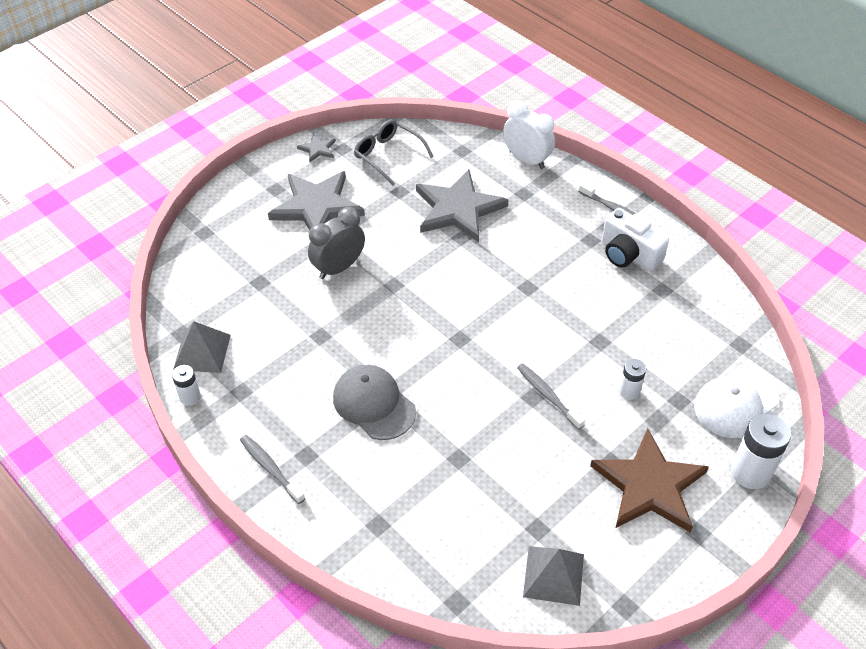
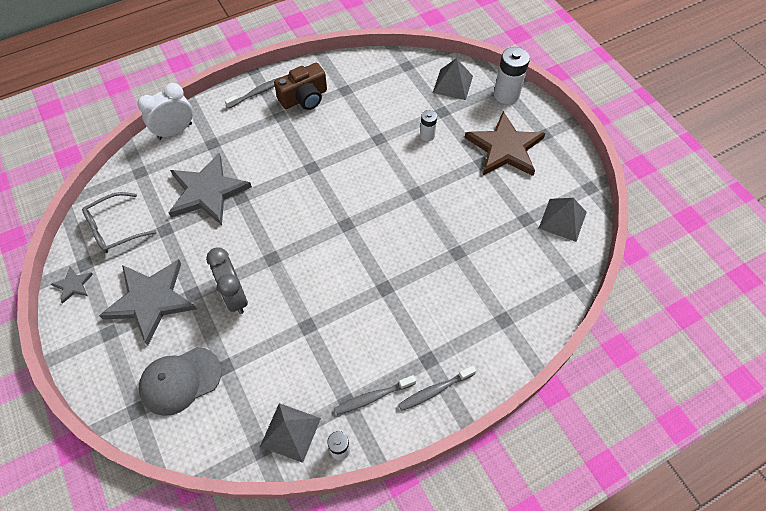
camera: 75 degrees left, 10 degrees up
(374, 404) = (392, 299): grey cap -> grey cap (180, 380)
(548, 395) = (417, 182): grey toothbrush -> grey toothbrush (373, 397)
(628, 254) = (304, 98): white camera -> brown camera
(735, 403) = (453, 84): white cap -> grey pyramid

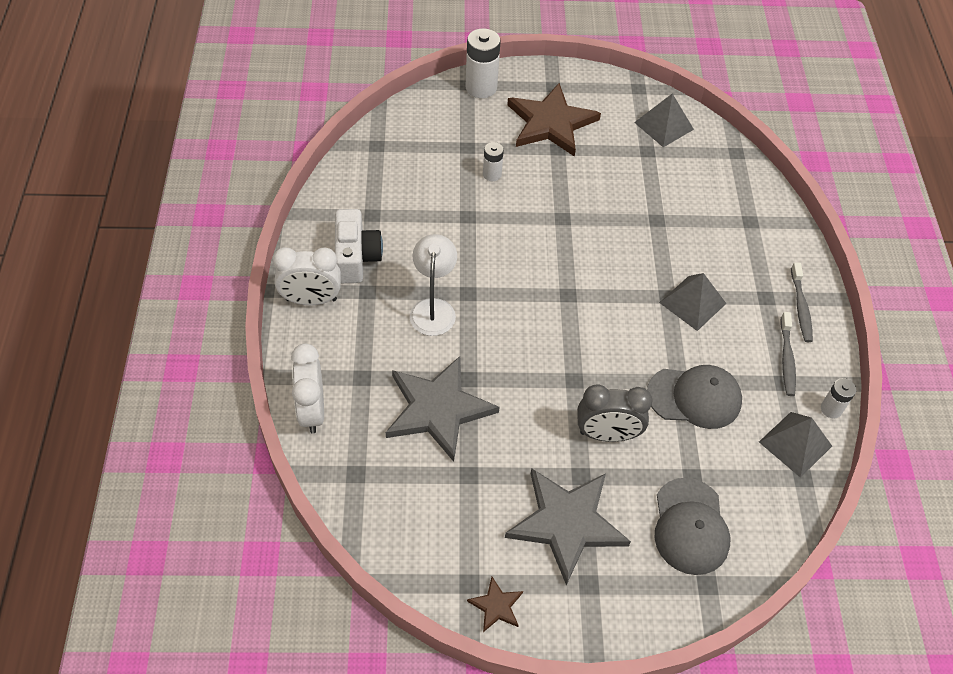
camera: 65 degrees left, 5 degrees down
(73, 285) = (496, 606): grey star -> brown star
(115, 229) = (433, 531): grey glasses -> none
(257, 93) = (311, 300): grey toothbrush -> white clock
(287, 154) = (433, 308): none -> white lamp
(297, 342) = (694, 397): none -> grey cap
(304, 98) = (356, 257): brown camera -> white camera
(453, 84) = (434, 121): grey pyramid -> grey pyramid (692, 302)

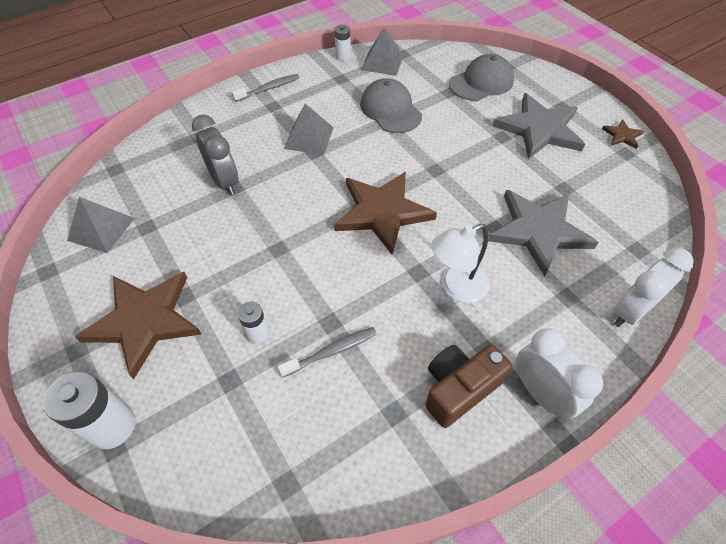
camera: 120 degrees left, 0 degrees up
(356, 257) = (459, 389): white camera -> brown camera
(550, 306) = (382, 212): none -> brown star
(607, 434) = (460, 137): grey clock -> grey clock (224, 181)
(786, 359) = (320, 82): grey toothbrush -> grey toothbrush (331, 351)

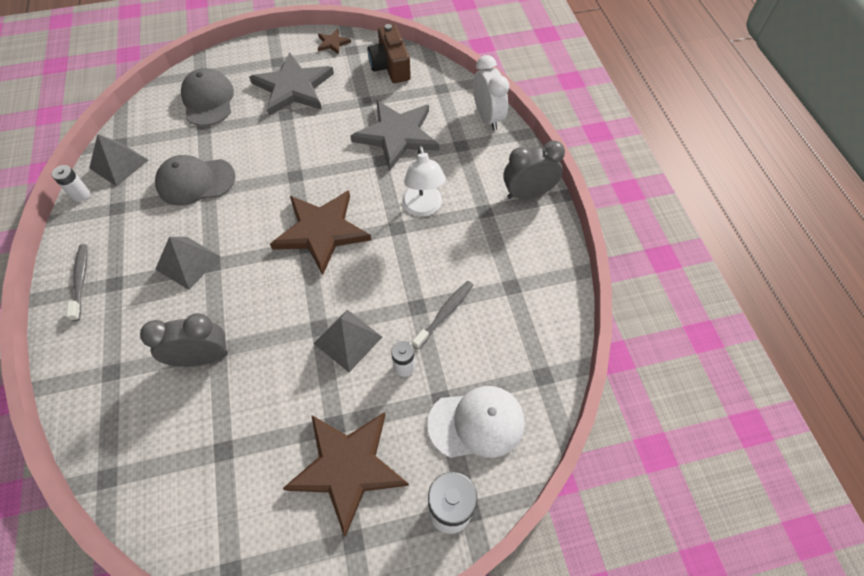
camera: 70 degrees left, 5 degrees up
(101, 229) = (198, 503): grey pyramid -> grey pyramid (348, 340)
(210, 424) = (476, 423): none -> white cap
(331, 351) = (445, 313): grey toothbrush -> grey toothbrush turned 45 degrees clockwise
(459, 389) = (507, 239): brown camera -> brown camera (390, 66)
(540, 393) = (528, 193): white clock -> grey clock

